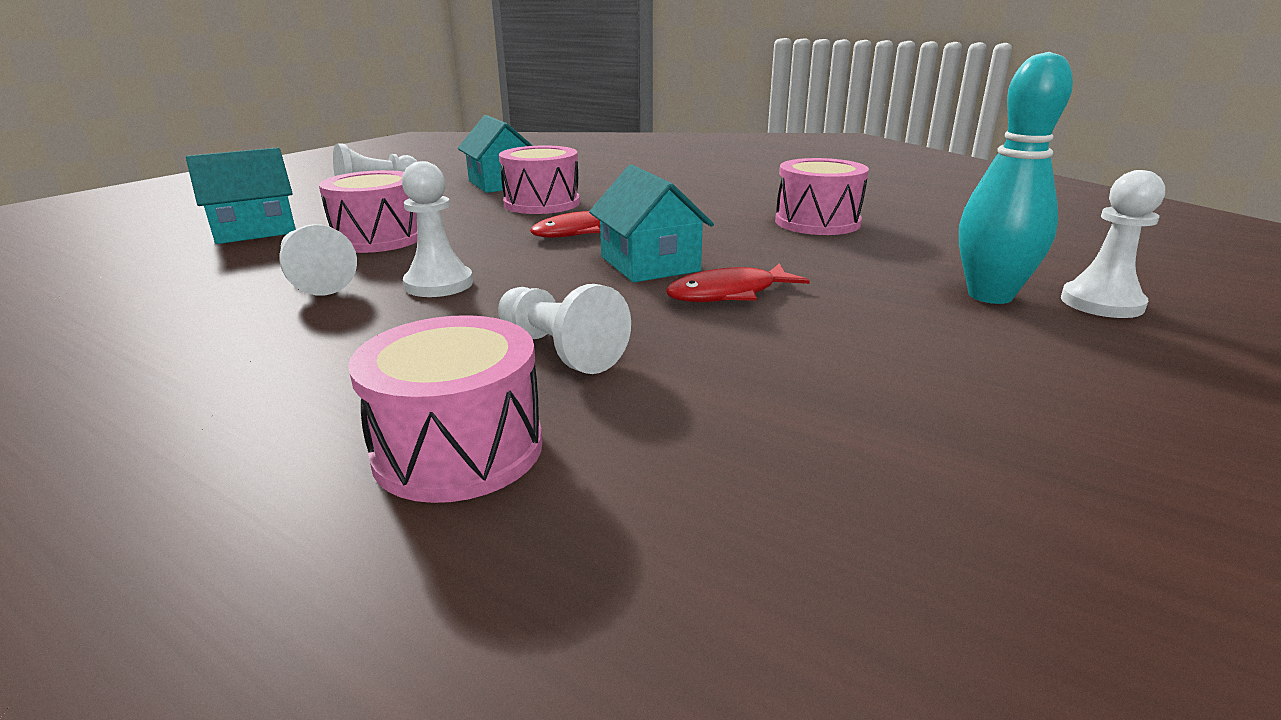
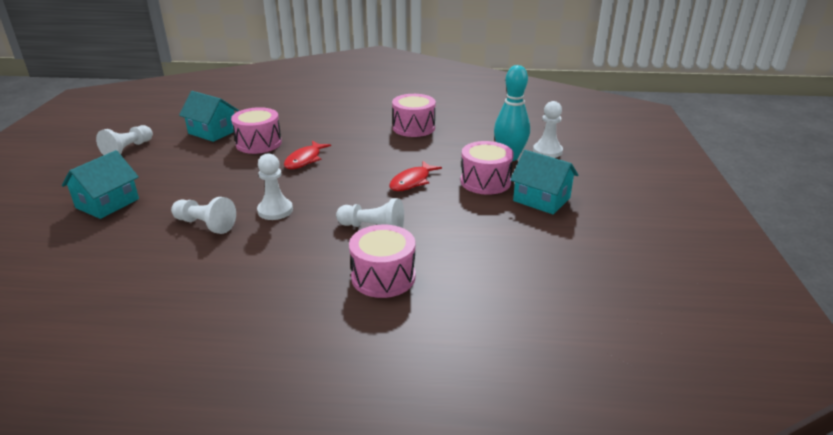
camera: 30 degrees left, 5 degrees up
(378, 238) = (198, 190): pink drum -> pink drum (485, 181)
(649, 264) = (362, 173): turquoise house -> turquoise house (541, 199)

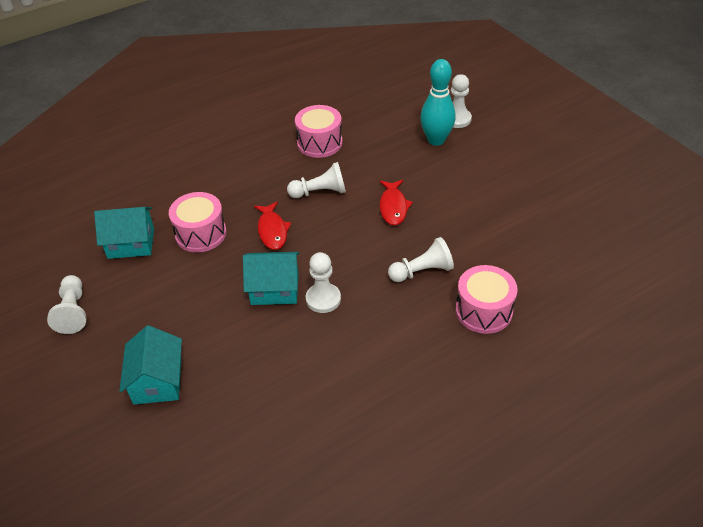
camera: 35 degrees left, 15 degrees up
(205, 225) = (285, 348): white pawn -> white pawn (320, 192)
(485, 181) = (448, 177): pink drum -> none
(541, 199) = (506, 174): turquoise house -> turquoise house (274, 289)

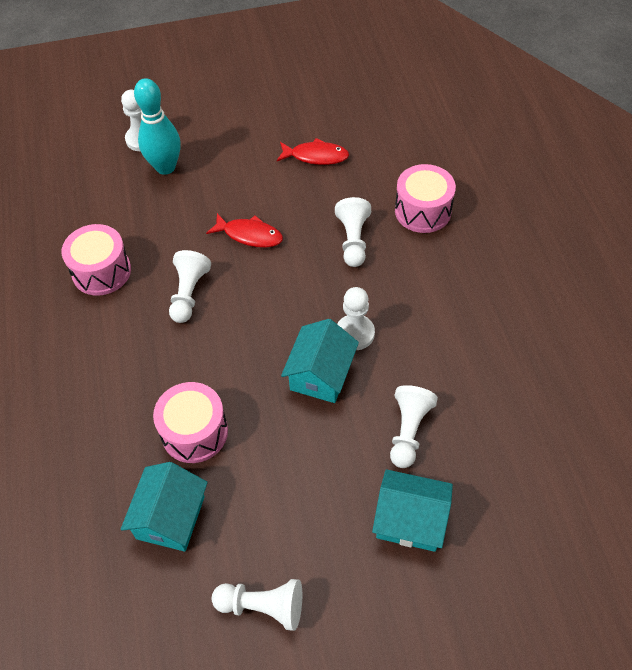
camera: 70 degrees left, 10 degrees up
(239, 359) = (408, 431): none -> white pawn
(272, 231) = (228, 355): red fish -> red fish (316, 156)

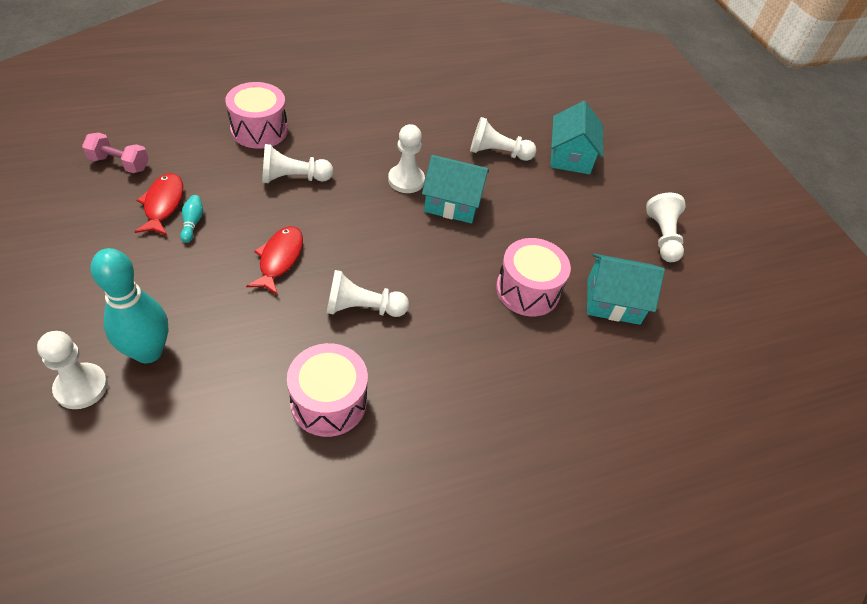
camera: 105 degrees left, 5 degrees down
(293, 176) = (192, 223): none -> turquoise bowling pin
(365, 124) = (119, 163): none -> pink dumbbell

